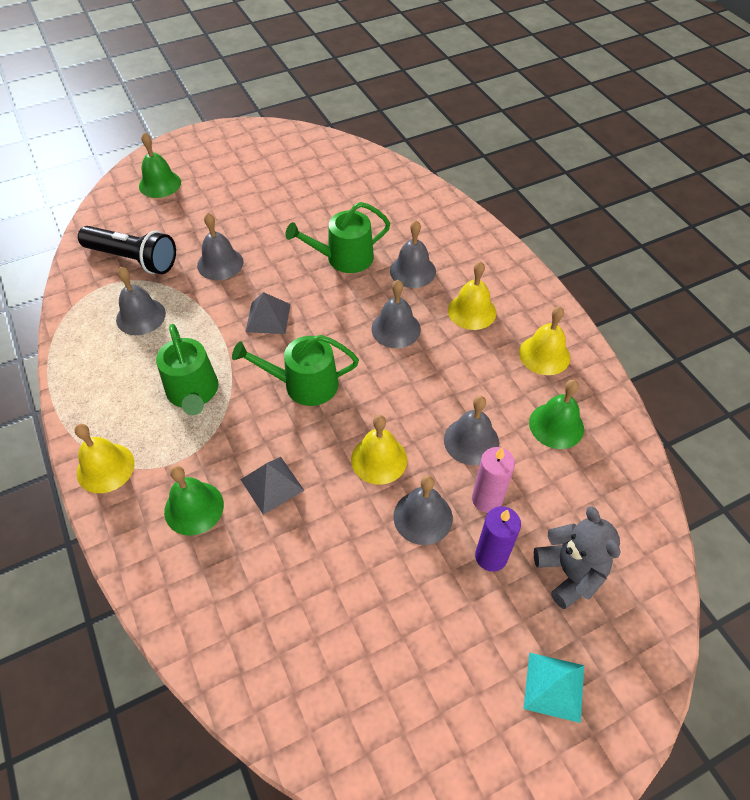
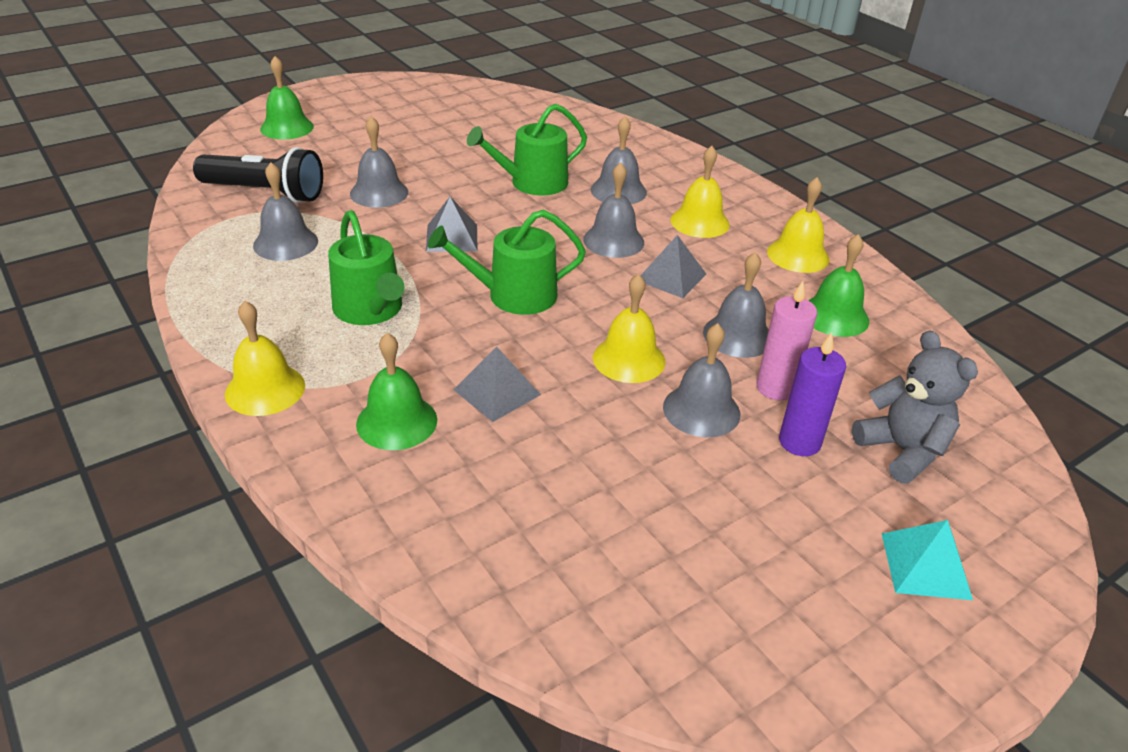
camera: 10 degrees left, 15 degrees down
(433, 372) = (671, 277): none -> grey pyramid

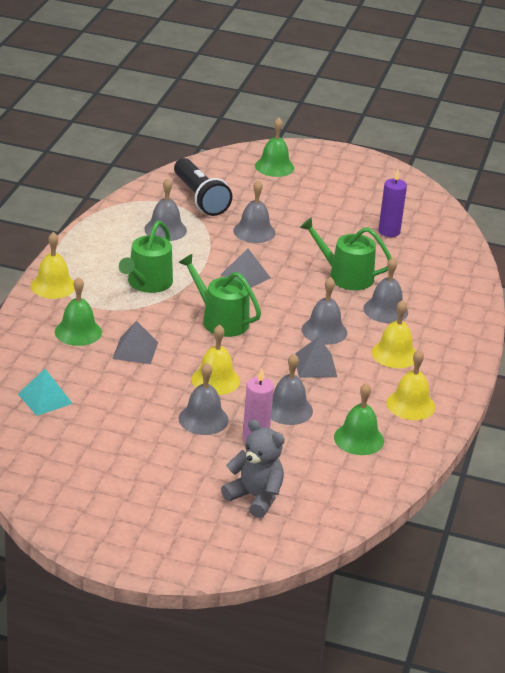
camera: 50 degrees right, 5 degrees down
(799, 442) = (218, 460): purple candle -> purple candle (389, 231)
(902, 451) = (255, 497): grey teddy bear -> grey teddy bear turned 75 degrees counterclockwise
(925, 566) = (171, 526): turquoise pyramid -> turquoise pyramid (45, 398)

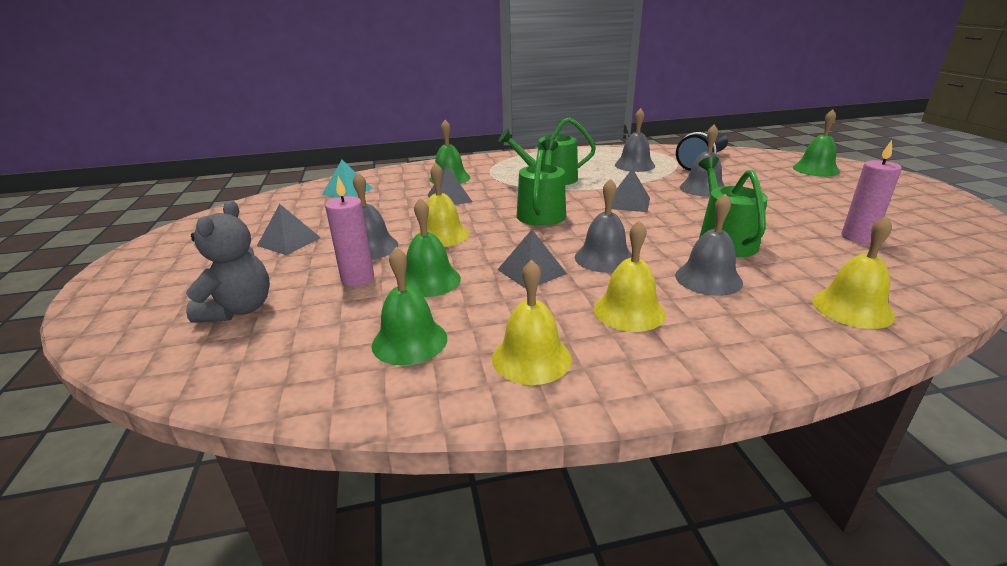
camera: 65 degrees right, 5 degrees down
(53, 286) = (498, 159): yellow bell -> yellow bell (852, 308)
(147, 456) = (289, 241): none -> grey pyramid
(288, 409) = (429, 280): grey bell -> green bell
(389, 231) = (858, 237): purple candle -> pink candle

